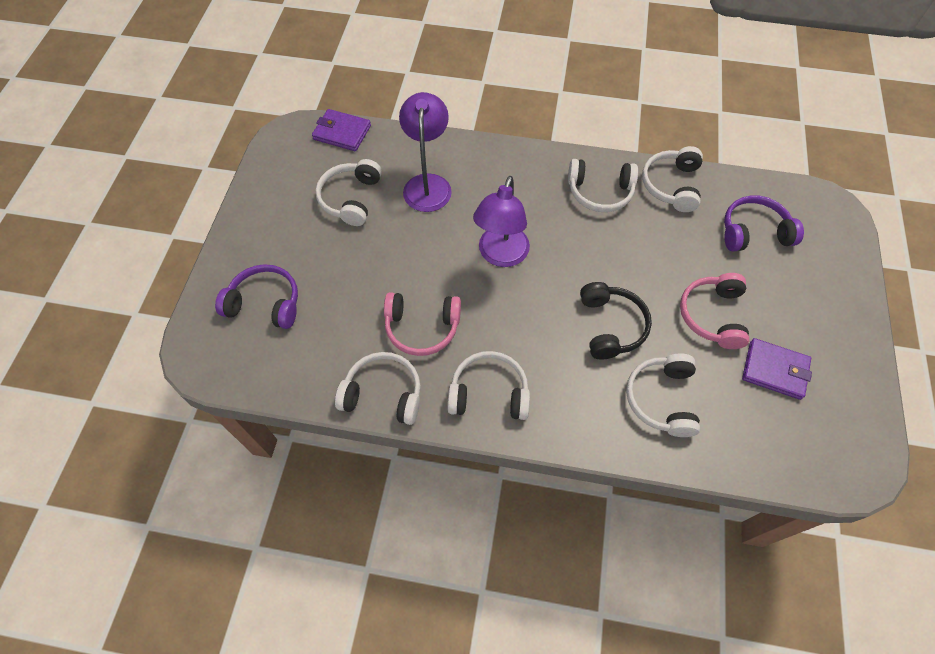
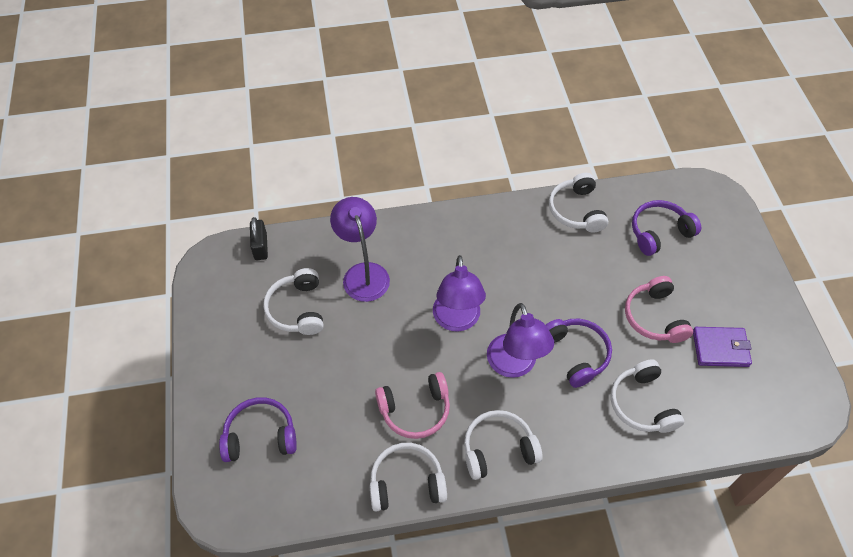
camera: 20 degrees left, 5 degrees down
(342, 132) = (260, 247): purple wallet -> black padlock
(541, 317) = (514, 365): none -> purple lamp
(600, 192) = (519, 235): white headphones -> none
(610, 326) = (576, 354): black headphones -> purple headphones

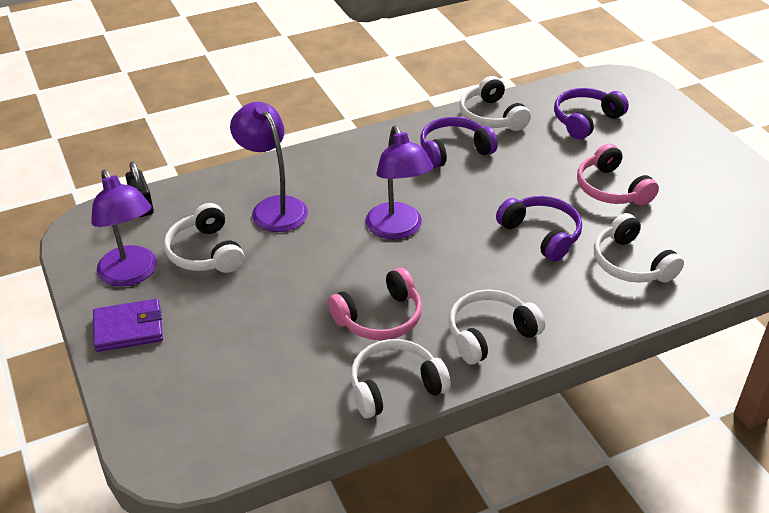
camera: 15 degrees left, 15 degrees down
(260, 436) = (198, 379): purple headphones -> purple headphones (454, 151)
(514, 365) = (478, 256): purple lamp -> purple lamp (131, 275)
(720, 348) = (690, 202): purple wallet -> purple wallet (128, 328)

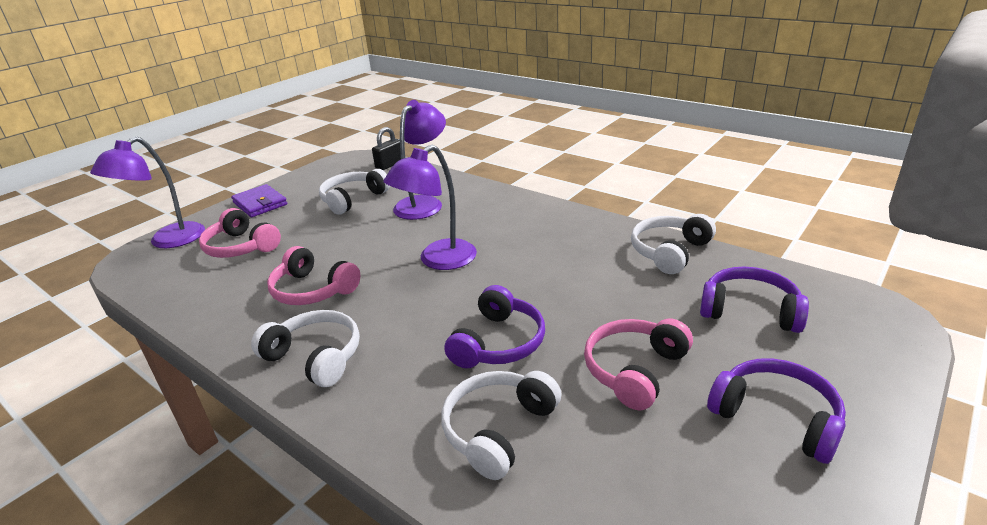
camera: 65 degrees right, 10 degrees down
(131, 275) = (315, 186): purple lamp -> purple lamp (168, 241)
(234, 358) = (241, 247): none -> pink headphones
(395, 387) = (225, 326): white headphones -> none
(454, 151) = (585, 250): purple headphones -> purple headphones (776, 417)

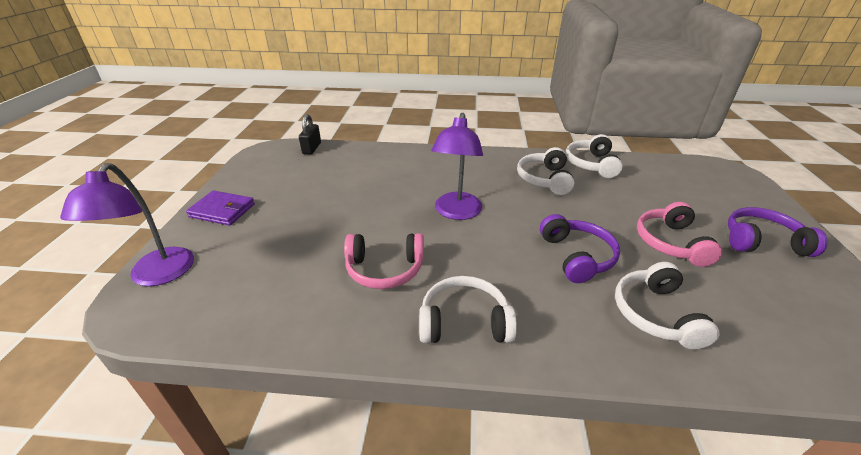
camera: 35 degrees left, 5 degrees up
(241, 247) = (257, 255): pink headphones -> none
(353, 199) = (316, 184): white headphones -> white headphones (544, 179)
(424, 203) = (385, 172): purple lamp -> none
(749, 310) = (674, 187): purple headphones -> none

